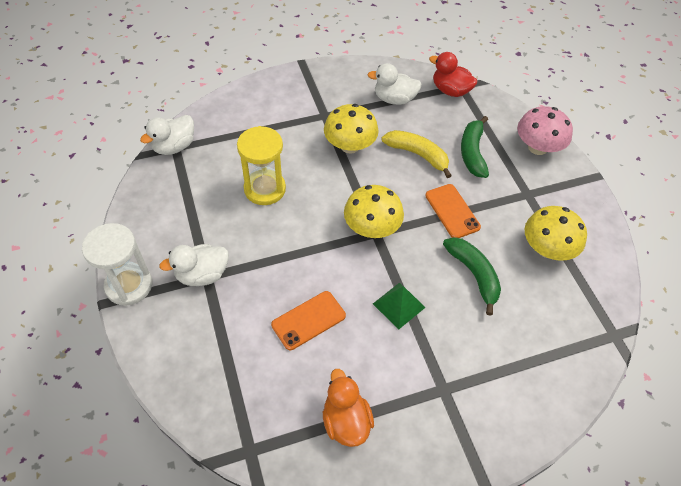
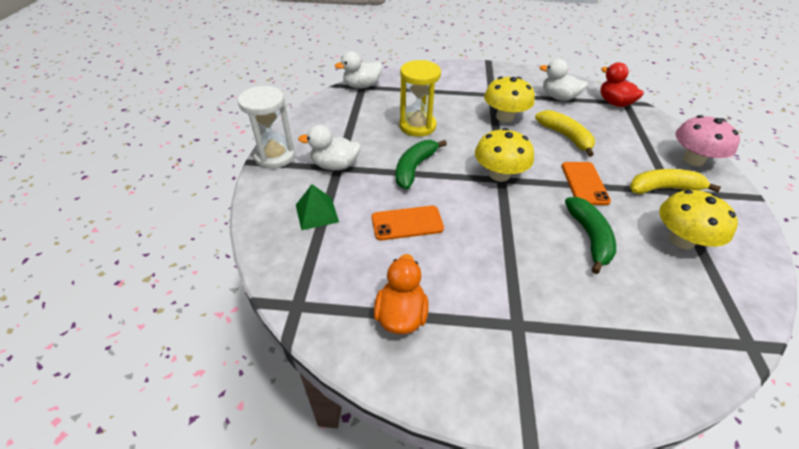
camera: 25 degrees right, 10 degrees down
(399, 305) = (499, 238): green pyramid -> green pyramid (316, 213)
(472, 152) = (621, 147): green banana -> green banana (414, 168)
(520, 193) = (663, 188): none -> yellow banana

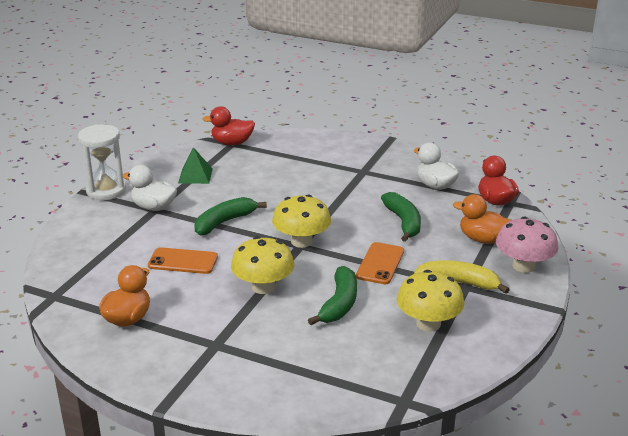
camera: 20 degrees right, 15 degrees down
(316, 213) = (112, 240): green pyramid -> green pyramid (195, 176)
(361, 86) = (232, 143): white duck -> red duck
(417, 126) = (258, 188): yellow hourglass -> none
(505, 117) = (356, 194): yellow mushroom -> yellow mushroom (263, 287)
(565, 136) = (403, 222): yellow banana -> green banana
(639, 140) = (482, 239): none -> orange duck

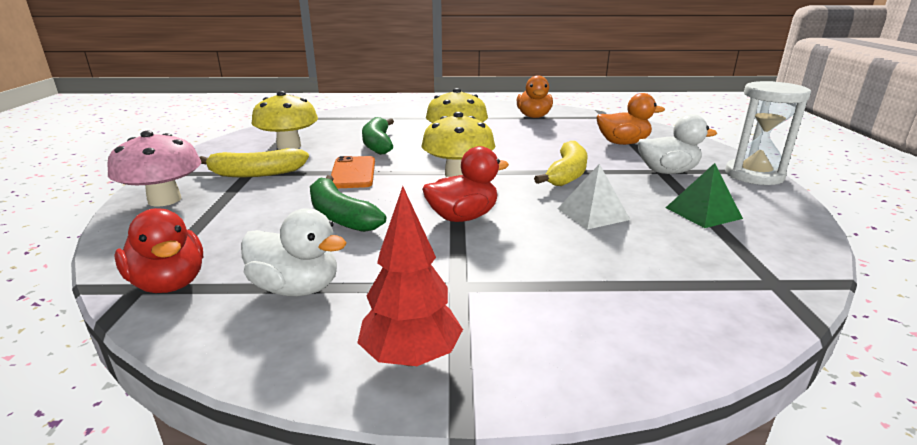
camera: 155 degrees right, 5 degrees down
(183, 261) = (551, 144): orange phone -> none
(224, 222) = (567, 174): green banana -> yellow banana
(232, 143) = (779, 284): red duck -> red duck (463, 217)
(255, 189) = (593, 214): none -> white pyramid
(397, 154) = (411, 357): none -> red tree
(482, 239) = (215, 218): orange duck -> orange duck (623, 143)

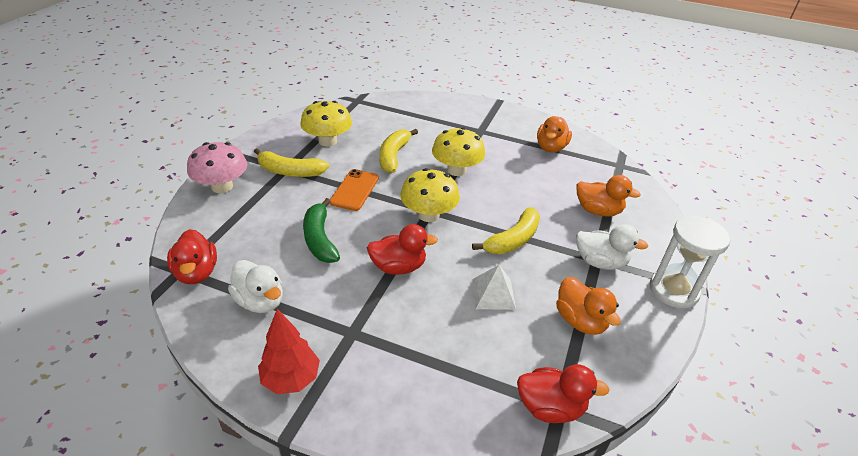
camera: 20 degrees right, 15 degrees up
(378, 144) = (393, 156): green banana -> yellow banana
(703, 213) = (580, 321): green pyramid -> orange duck
(766, 286) = (550, 407): none -> red duck

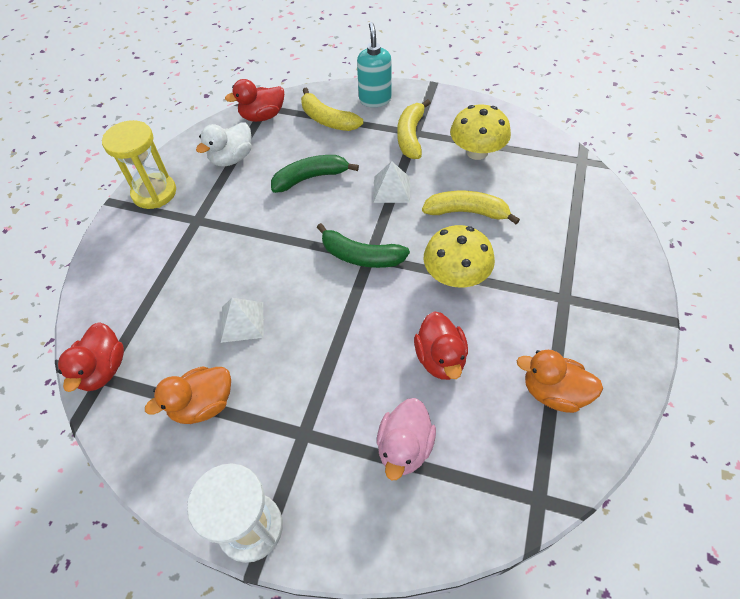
camera: 90 degrees right, 15 degrees up
(222, 186) = (375, 99): pink mushroom -> turquoise soap dispenser
(291, 379) = (154, 193): red tree -> yellow hourglass
(354, 190) = (391, 189): orange phone -> white pyramid
(398, 267) = (277, 240): red duck -> red duck (440, 358)
(428, 215) = (361, 256): yellow mushroom -> green banana
(513, 240) = (329, 340): yellow banana -> yellow banana (327, 120)
(598, 211) = (404, 447): orange duck -> pink duck
(600, 262) = (298, 438): white duck -> none

